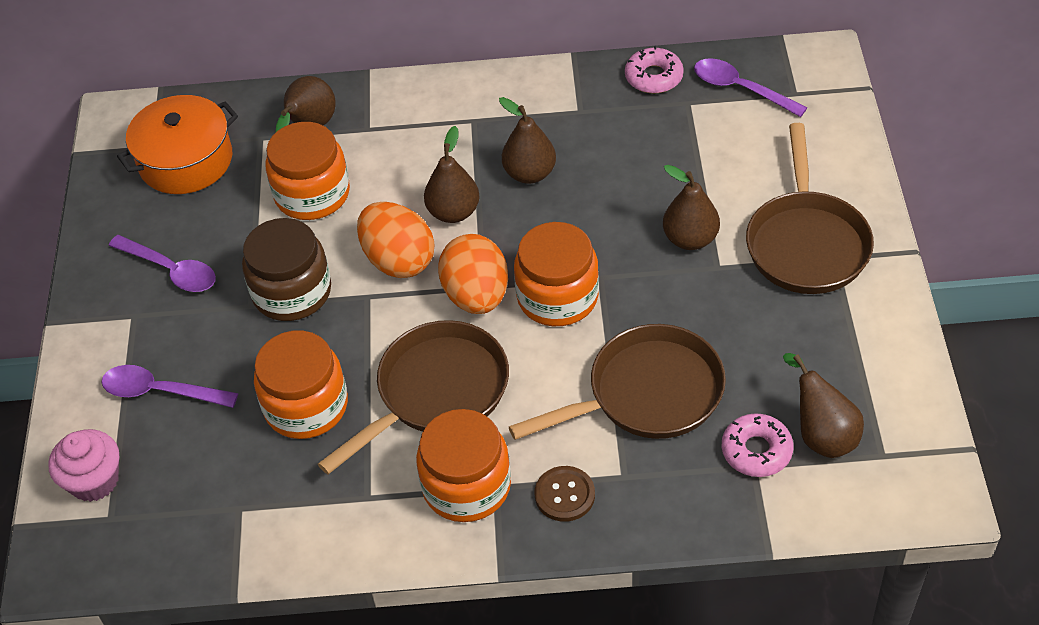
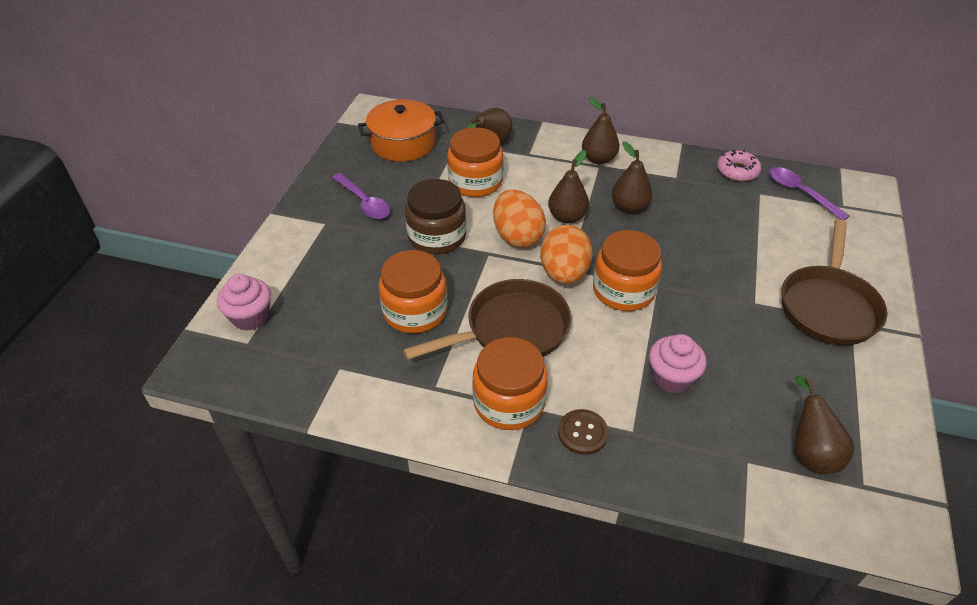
camera: 15 degrees right, 5 degrees down
(161, 391) = (322, 273): purple spoon -> none
(647, 394) = (671, 377): brown pan -> pink cupcake
(690, 239) = (736, 279): brown pear -> brown pear (598, 159)
(756, 451) = (750, 447): pink donut -> none

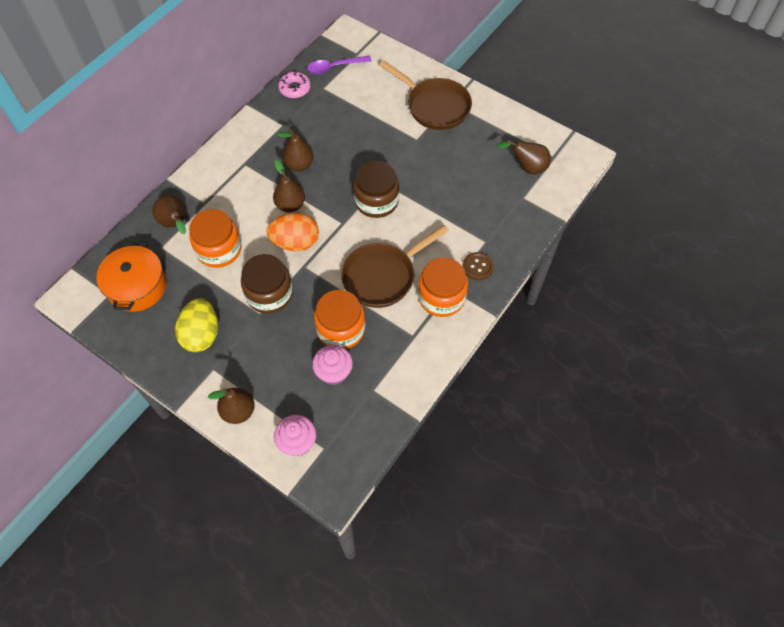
camera: 70 degrees left, 15 degrees up
(364, 202) = (201, 335): purple spoon -> yellow egg
(511, 329) = (383, 276): brown pan -> brown pan turned 120 degrees counterclockwise
(564, 273) = (346, 228): orange egg -> none
(598, 159) = (236, 161): brown pear -> brown pear (238, 411)
(623, 290) = (376, 201): orange jar -> brown jar
(671, 377) = (456, 206): pink cupcake -> pink cupcake (334, 372)

